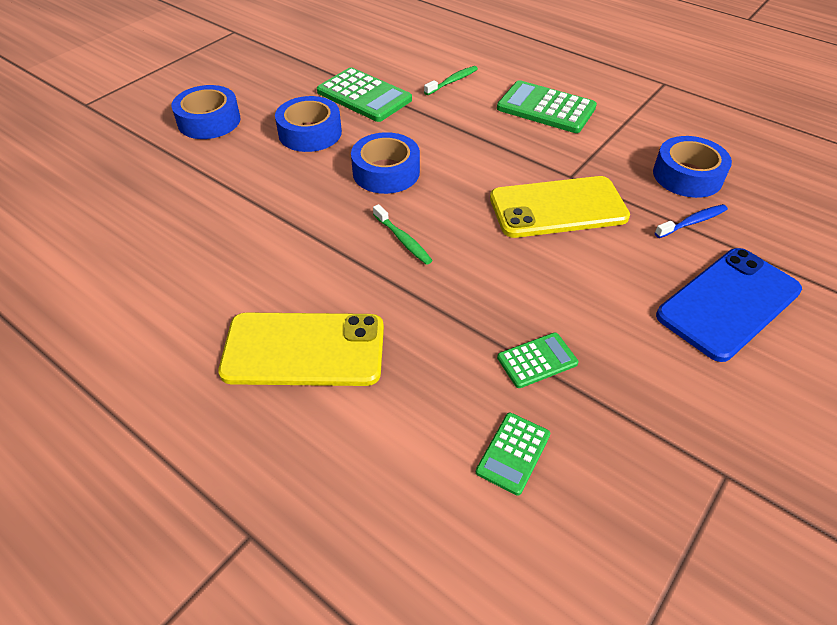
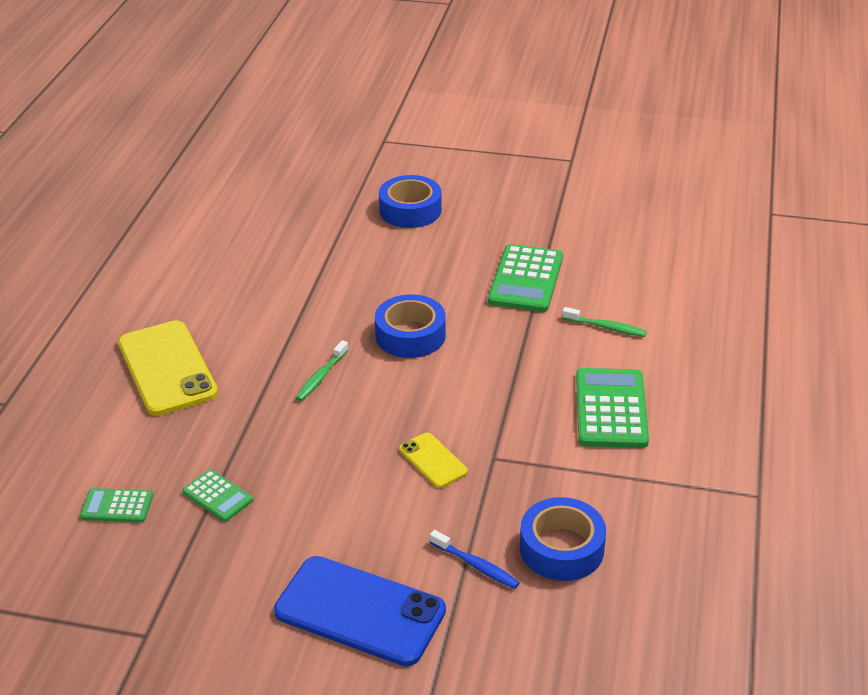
camera: 65 degrees right, 10 degrees down
(310, 133) = (436, 270): blue tape -> none
(558, 207) = (433, 460): yellow phone -> yellow phone, size x0.51

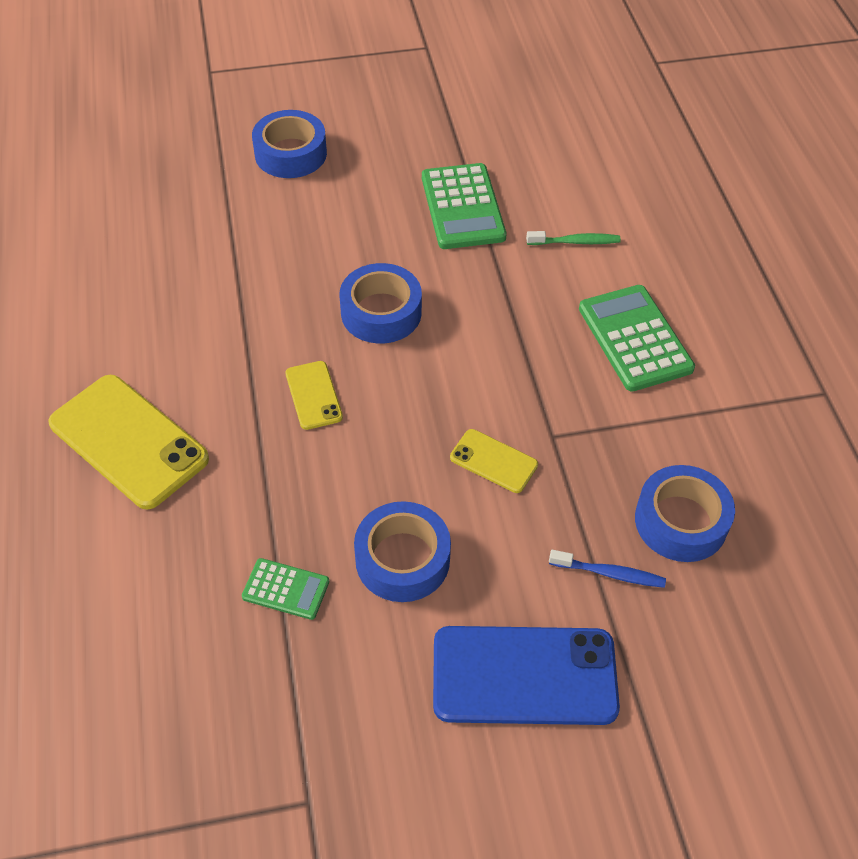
camera: 25 degrees left, 15 degrees up
(117, 506) = (175, 645): green calculator -> none
(317, 504) = (402, 559): none -> blue tape
(321, 376) = (313, 395): green toothbrush -> yellow phone

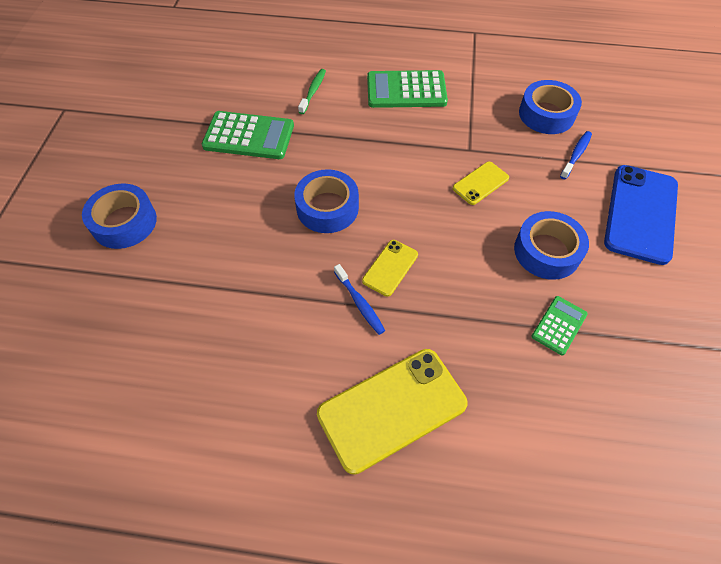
camera: 70 degrees left, 5 degrees up
(253, 379) = (360, 303): none -> blue toothbrush
(313, 395) = (390, 268): yellow phone -> yellow phone turned 60 degrees counterclockwise

